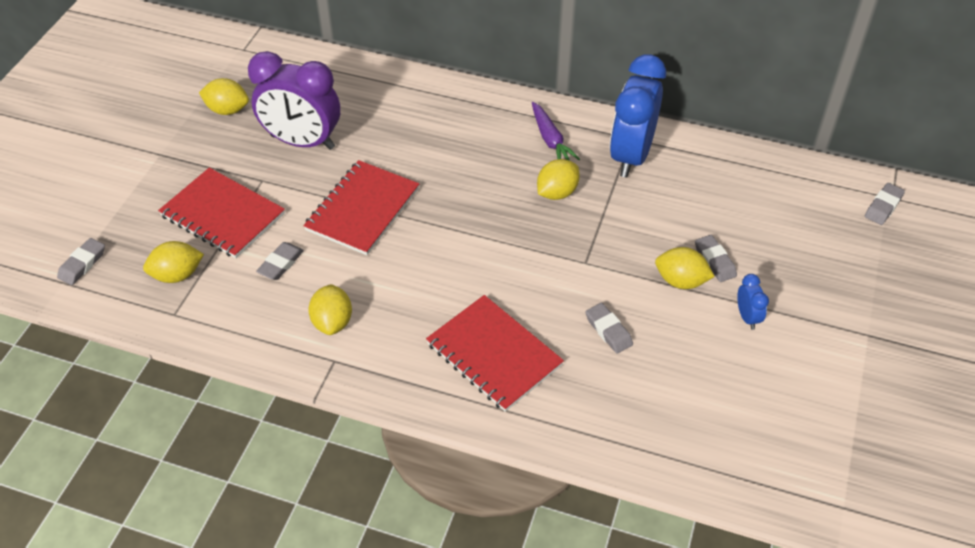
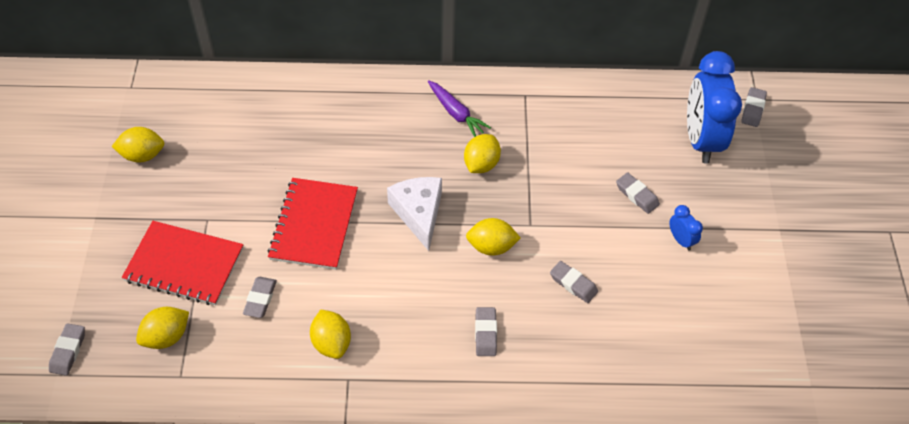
camera: 20 degrees left, 5 degrees up
(302, 142) = (229, 171): purple clock -> none
(472, 223) = (419, 213): none -> white cheese
(494, 354) = (485, 333): red notebook -> grey eraser
(631, 156) = (531, 112): blue clock -> blue clock (701, 140)
(681, 281) = (616, 221): yellow lemon -> yellow lemon (491, 247)

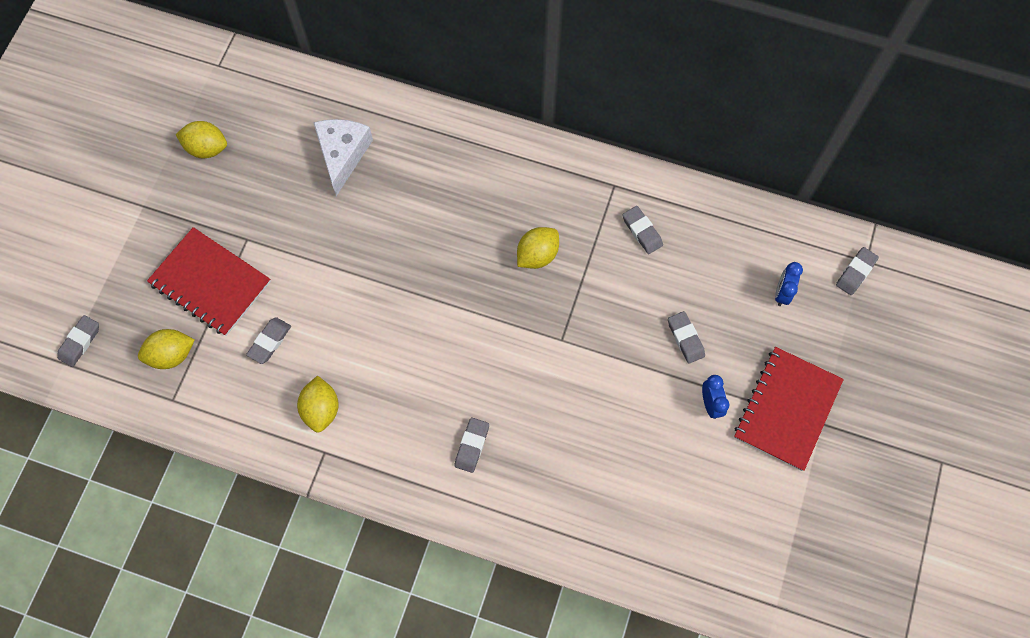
camera: 20 degrees right, 15 degrees up
(314, 225) = (346, 276): red notebook -> red notebook (787, 409)
(419, 213) = (454, 293): white cheese -> white cheese (342, 155)
(456, 113) = (533, 187): purple carrot -> none
(491, 247) = (513, 352): yellow lemon -> none
(573, 284) = (579, 419): grey eraser -> grey eraser (642, 231)
(701, 140) = (782, 293): blue clock -> blue clock, size x0.42

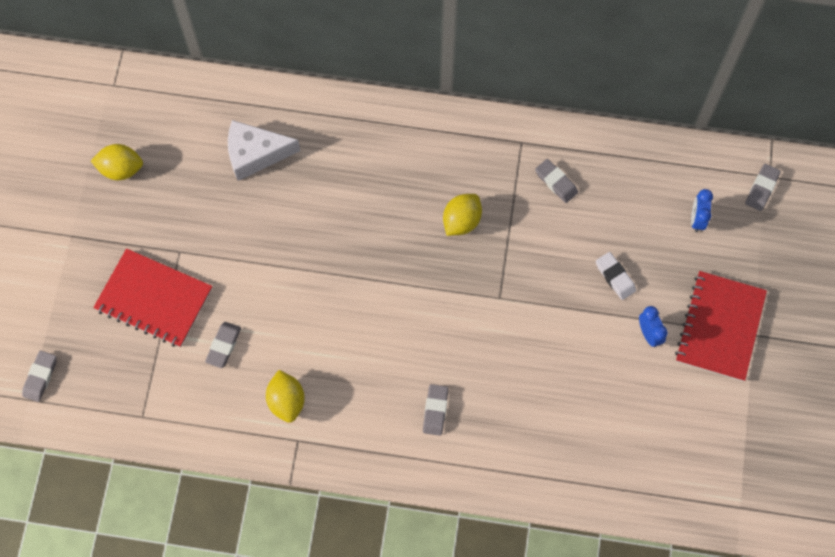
camera: 10 degrees left, 0 degrees up
(171, 355) = (132, 374): yellow lemon -> none
(342, 155) = (255, 154): white cheese -> white cheese turned 90 degrees counterclockwise
(685, 338) = (615, 277): grey eraser -> white eraser

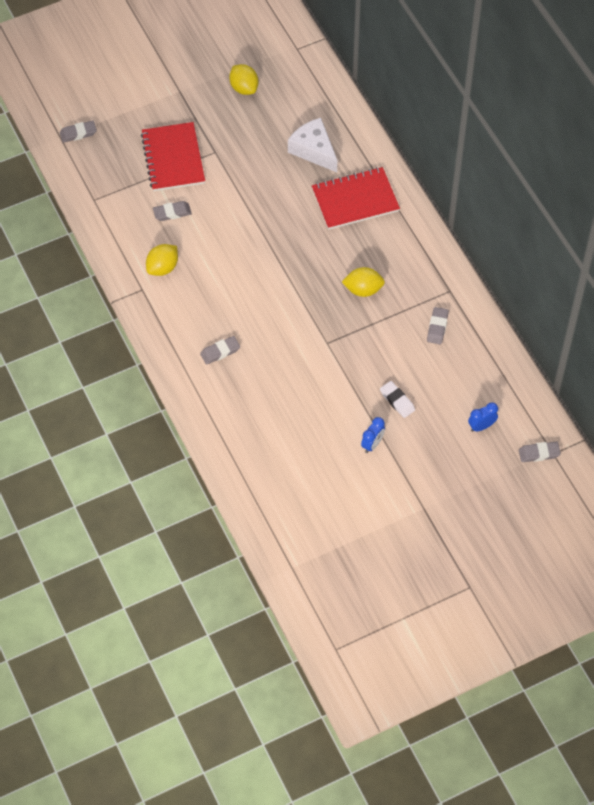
camera: 55 degrees right, 10 degrees down
(615, 277) = (397, 401): white eraser -> white eraser turned 60 degrees counterclockwise
(720, 327) = (412, 484): red notebook -> red notebook (355, 200)

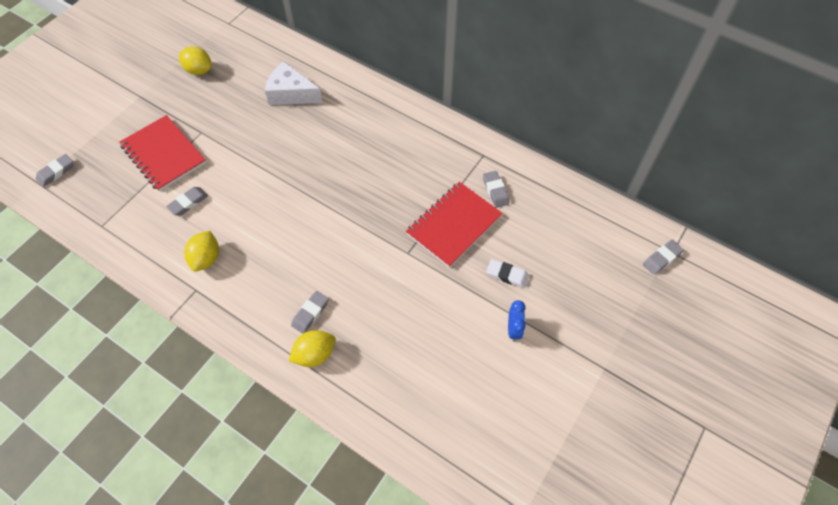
camera: 30 degrees left, 0 degrees up
(355, 200) = (352, 117): red notebook -> red notebook (454, 225)
(363, 290) = (409, 189): yellow lemon -> yellow lemon (315, 354)
(481, 426) = (596, 260): blue clock -> none

